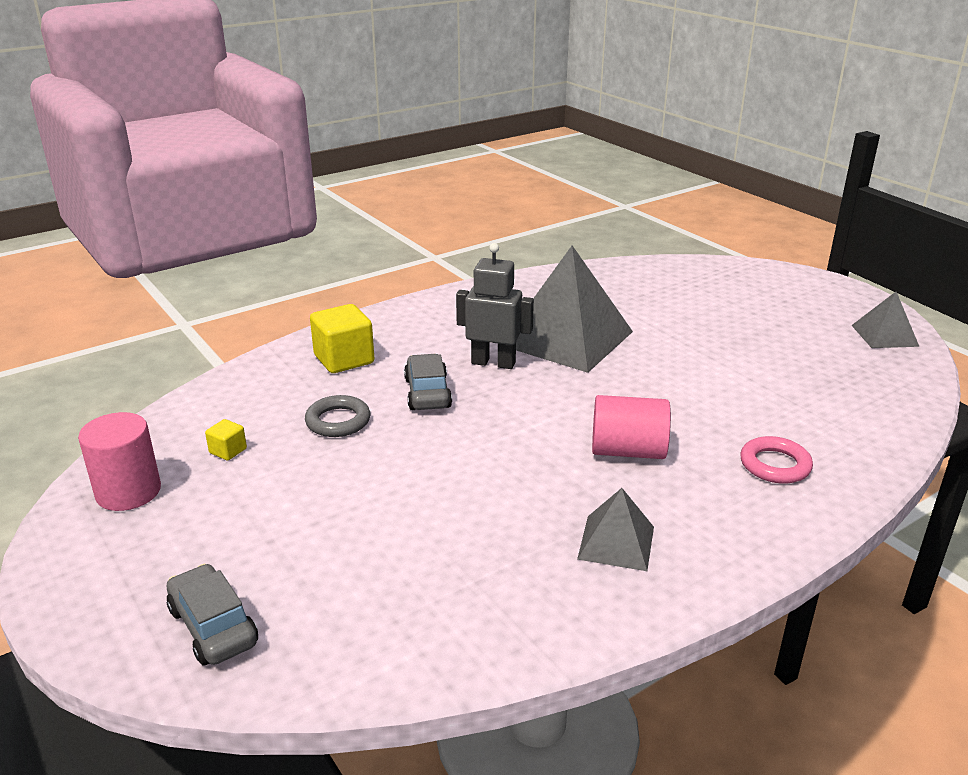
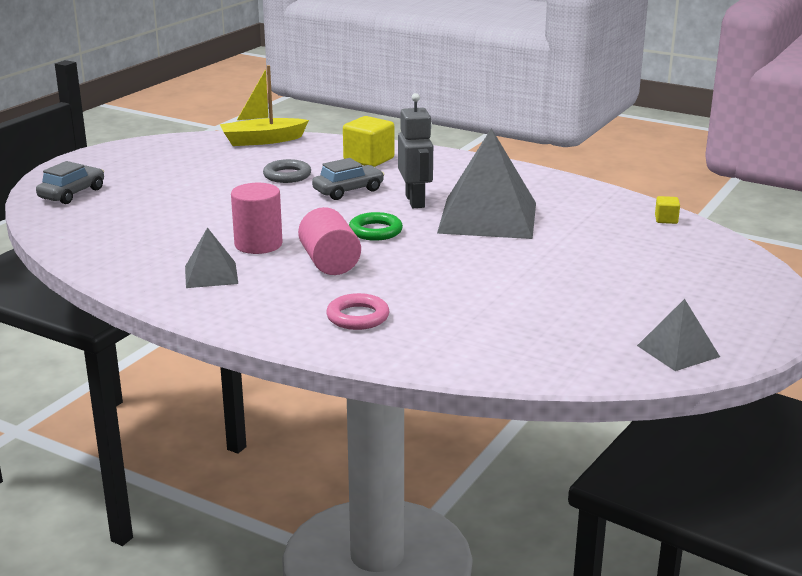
camera: 65 degrees right, 5 degrees down
(128, 492) = (171, 149): pink cylinder -> pink cylinder (258, 244)
(192, 412) = (262, 140): none -> yellow boat
(228, 451) = (229, 158): yellow cube -> yellow cube (666, 219)
(558, 404) = (375, 231): none -> green ring

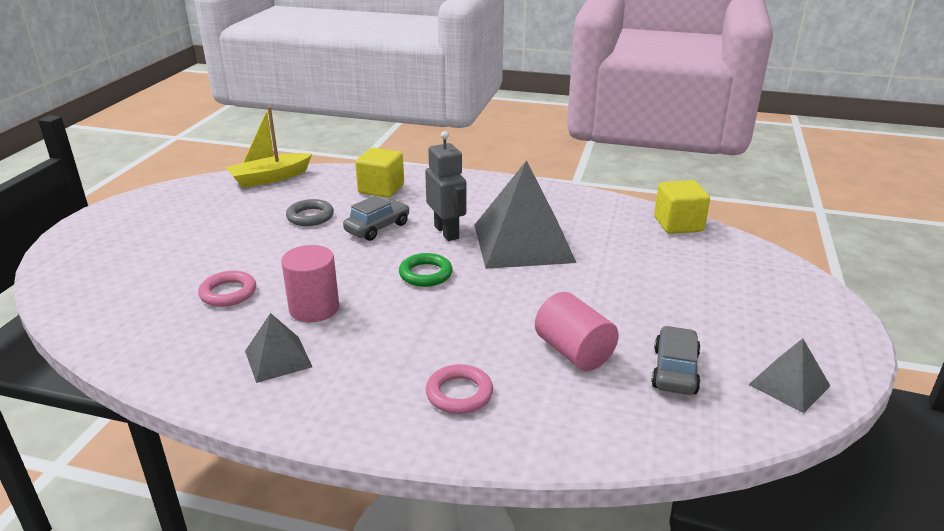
camera: 15 degrees left, 5 degrees up
(72, 194) = (89, 268): grey car -> grey car (674, 370)
(186, 225) = (228, 293): none -> pink ring
(329, 263) = (398, 322): pink cylinder -> pink cylinder (573, 352)
(666, 219) = (678, 224): yellow cube -> yellow cube, size x2.04

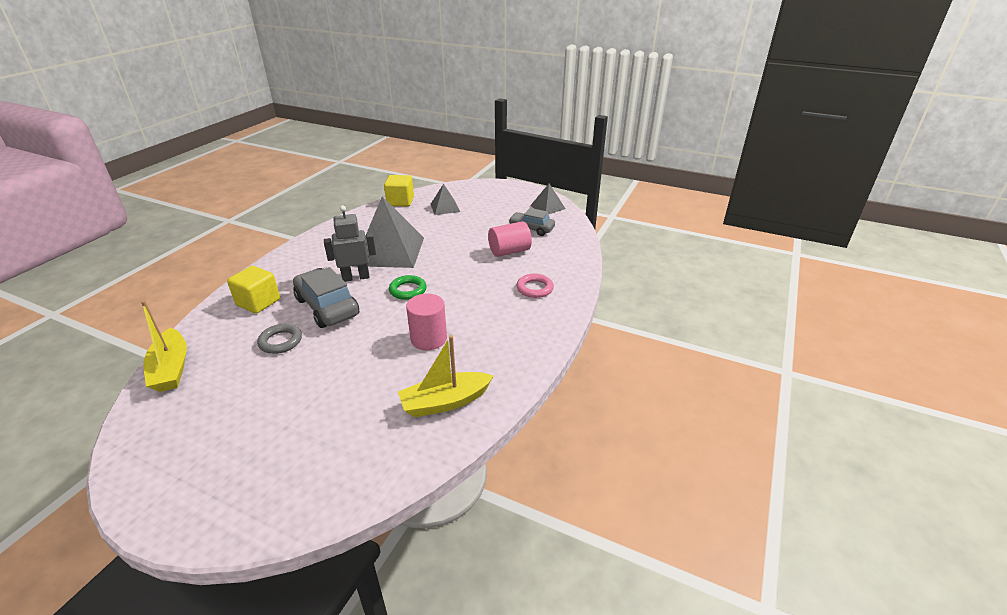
camera: 80 degrees left, 5 degrees up
(186, 340) = (445, 402): none -> yellow boat
(228, 293) = (386, 384): pink ring -> none
(278, 359) = (483, 354): grey pyramid -> grey pyramid (445, 207)
(377, 228) = (327, 307): grey car -> grey car, size x1.57

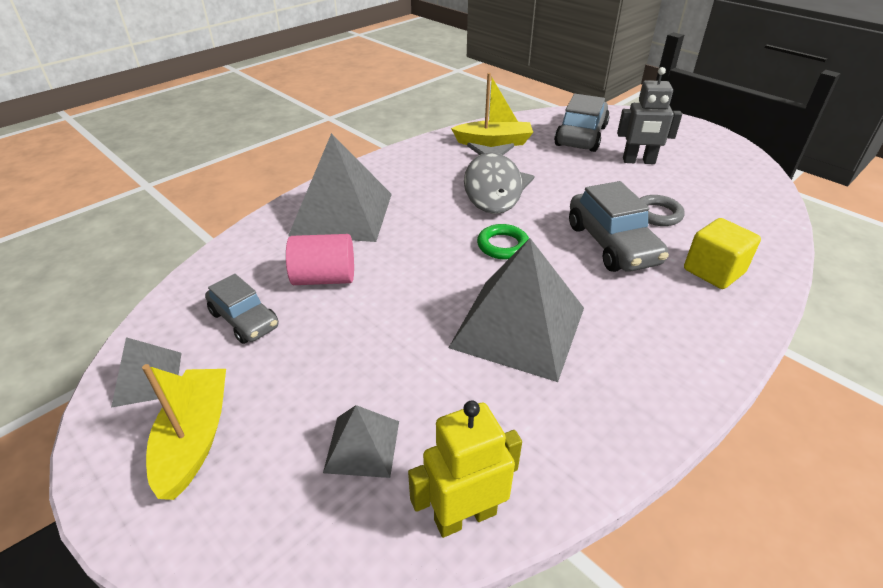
camera: 160 degrees left, 5 degrees up
(171, 369) = (766, 210): yellow boat -> yellow boat (195, 438)
(338, 443) = (581, 136): none -> grey car
(356, 277) = (577, 283): grey robot -> grey robot (638, 161)
(400, 201) = (465, 516): yellow cube -> yellow robot
(429, 339) = (493, 186): pink cylinder -> grey fish
(534, 288) = (342, 214): pink ring -> grey pyramid

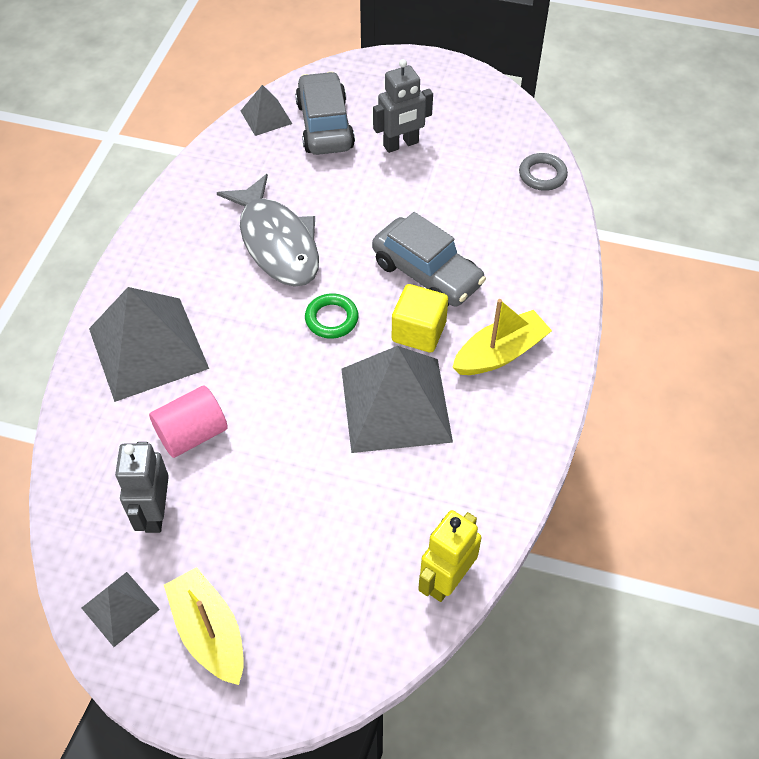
camera: 30 degrees left, 15 degrees up
(244, 320) = (155, 513): grey car -> grey robot
(362, 446) = (342, 569): grey pyramid -> grey pyramid (266, 117)
(494, 142) = (238, 172): yellow boat -> yellow boat (500, 353)
(657, 214) = (449, 216): grey ring -> grey ring (542, 175)
(713, 271) = (522, 269): yellow cube -> yellow cube (418, 332)

